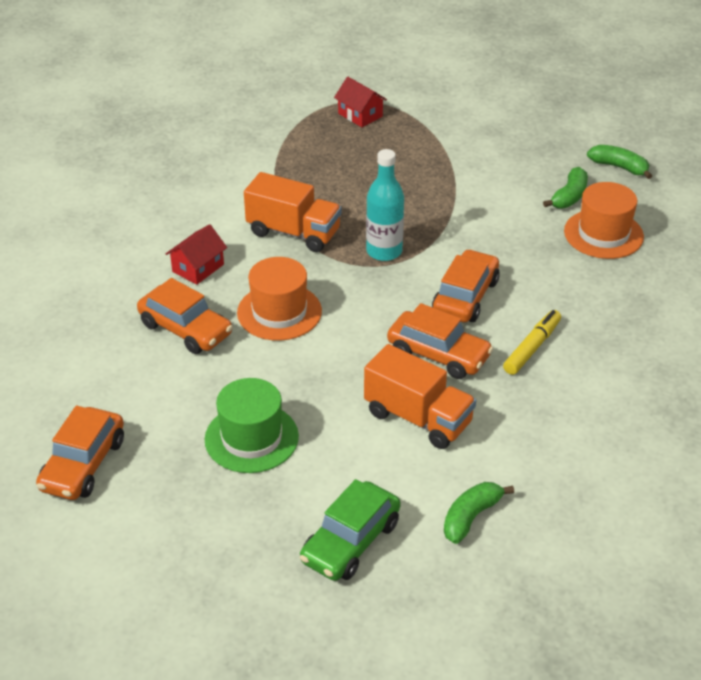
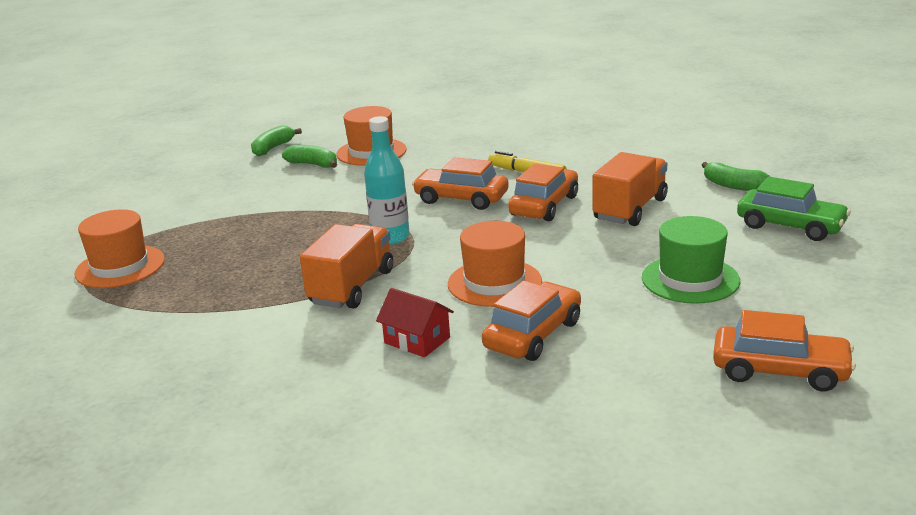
camera: 90 degrees left, 15 degrees down
(360, 115) = (120, 267): red house -> orange hat

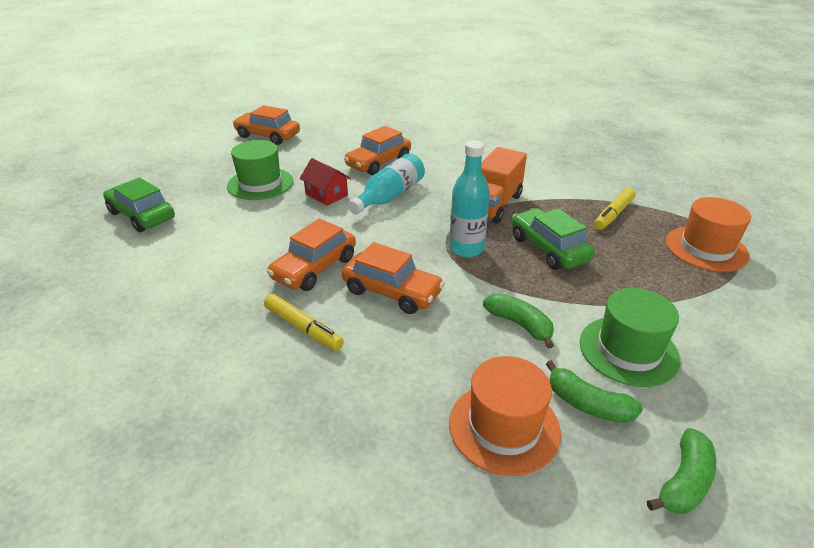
camera: 175 degrees left, 10 degrees up
(197, 292) = (613, 214): none -> yellow marker
(267, 189) = (628, 350): none -> green hat
(299, 247) = (548, 249): none -> green car
(417, 340) = (447, 167): red house -> red house (326, 194)
(494, 283) = (389, 196): orange hat -> turquoise bottle
(630, 209) = (242, 251): orange truck -> none
(733, 186) = (121, 268): green banana -> green banana (519, 324)

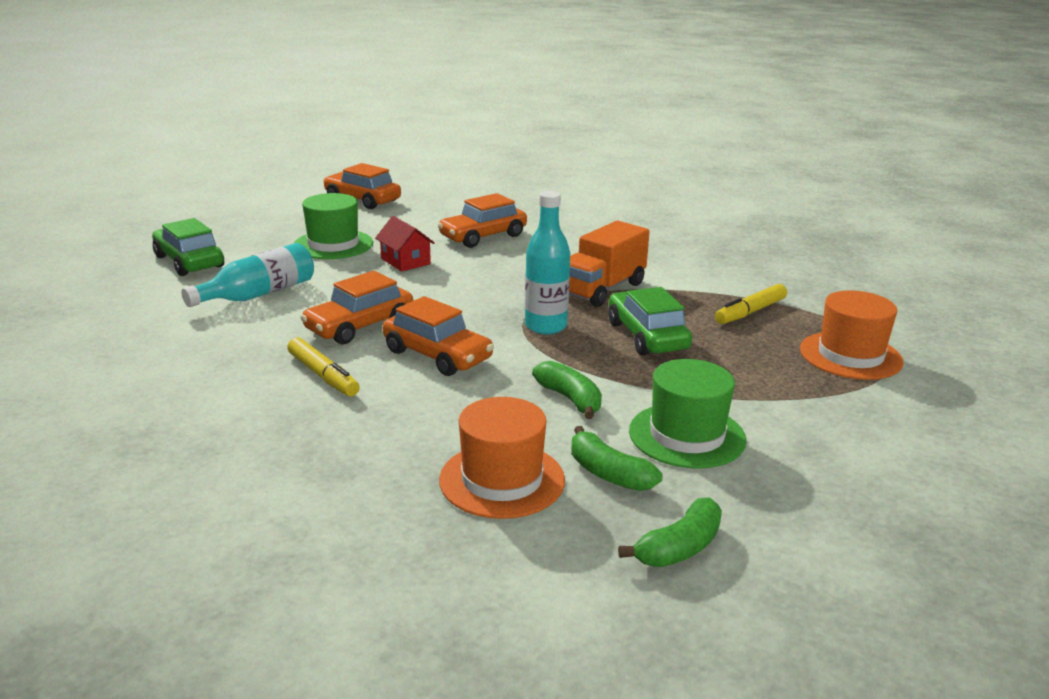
camera: 10 degrees right, 10 degrees down
(389, 196) = (480, 269): turquoise bottle -> turquoise bottle (258, 294)

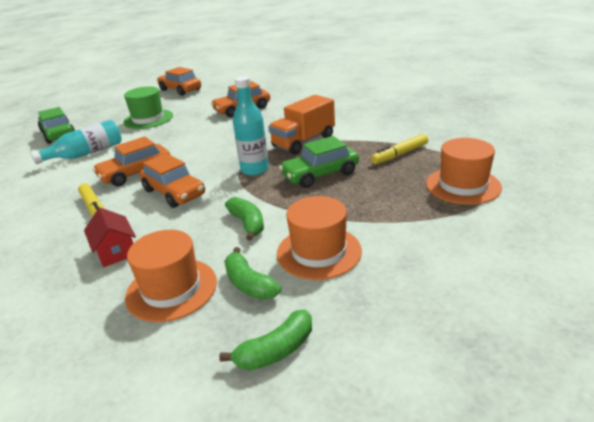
camera: 10 degrees right, 5 degrees up
(405, 261) = (186, 128): red house -> red house (115, 251)
(646, 336) = (320, 175): green car -> green car turned 105 degrees counterclockwise
(687, 435) = (319, 252): green hat -> orange hat

